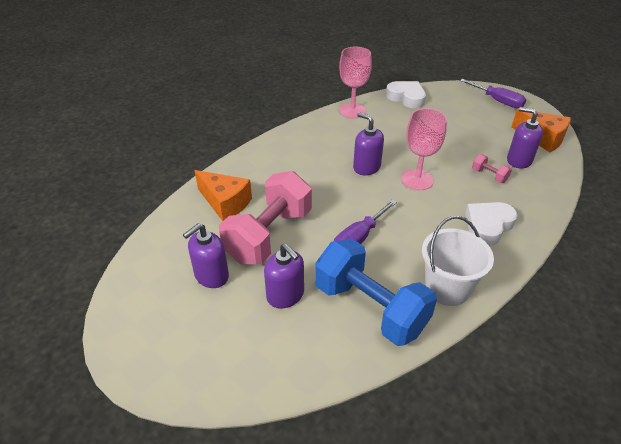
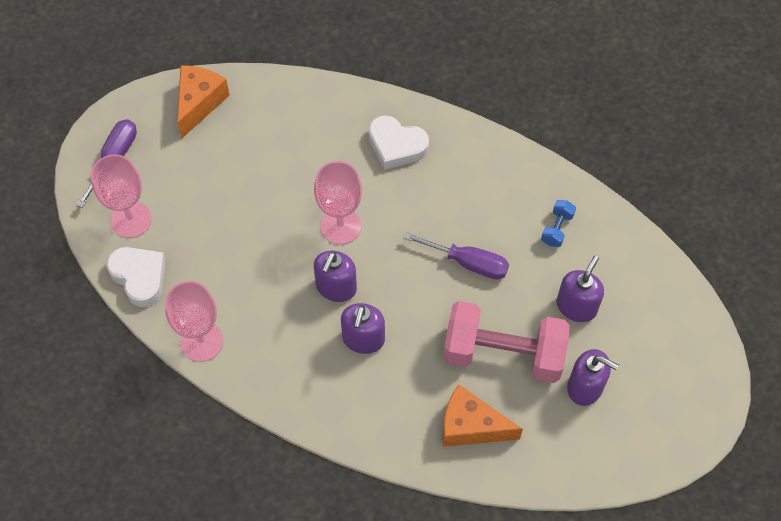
camera: 110 degrees left, 20 degrees up
(225, 203) = (471, 426): orange cheese -> orange cheese turned 90 degrees counterclockwise
(370, 308) = (557, 229): blue dumbbell -> blue dumbbell, size x0.40
(406, 98) = (139, 277): white heart -> white heart turned 120 degrees clockwise
(447, 288) = (503, 170): white bucket -> none
(449, 100) = (131, 219): none -> pink goblet
(489, 175) = (303, 153): pink dumbbell -> none
(519, 160) = (259, 125): purple soap dispenser -> purple soap dispenser (363, 339)

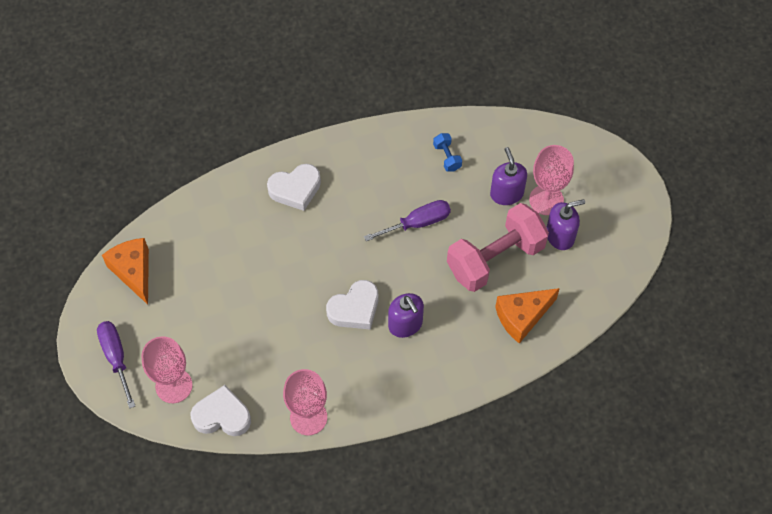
camera: 45 degrees left, 0 degrees up
(336, 287) = (355, 309): purple soap dispenser -> white heart
(340, 226) = (316, 269): pink goblet -> pink goblet (546, 200)

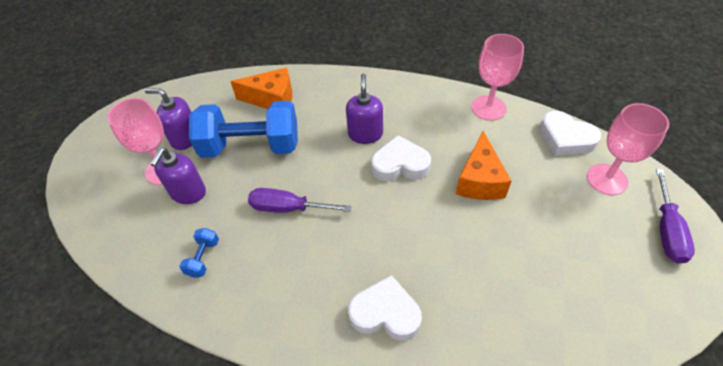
camera: 145 degrees left, 10 degrees down
(133, 272) = (628, 315): orange cheese -> orange cheese (479, 180)
(495, 258) = (251, 146): pink dumbbell -> blue dumbbell

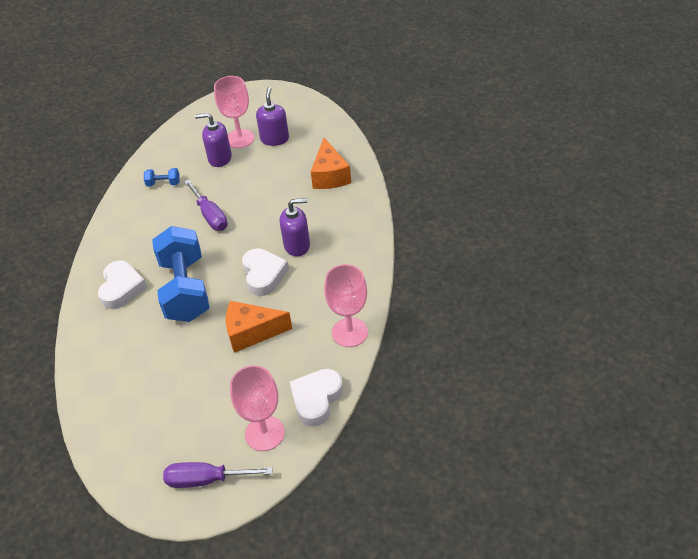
camera: 80 degrees right, 5 degrees down
(251, 146) = (271, 178): blue dumbbell -> blue dumbbell (185, 289)
(288, 208) = (210, 215): purple screwdriver -> purple screwdriver turned 150 degrees clockwise

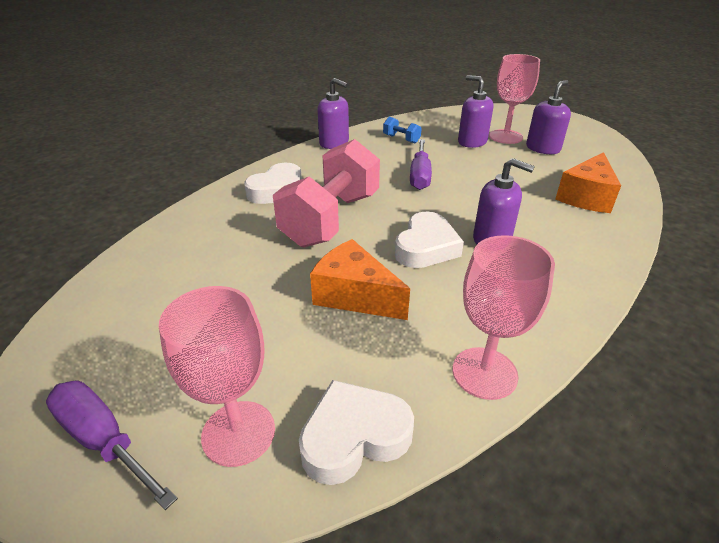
camera: 35 degrees right, 10 degrees down
(114, 217) = (334, 143): none -> purple soap dispenser
(185, 289) = (331, 219): blue dumbbell -> pink dumbbell

